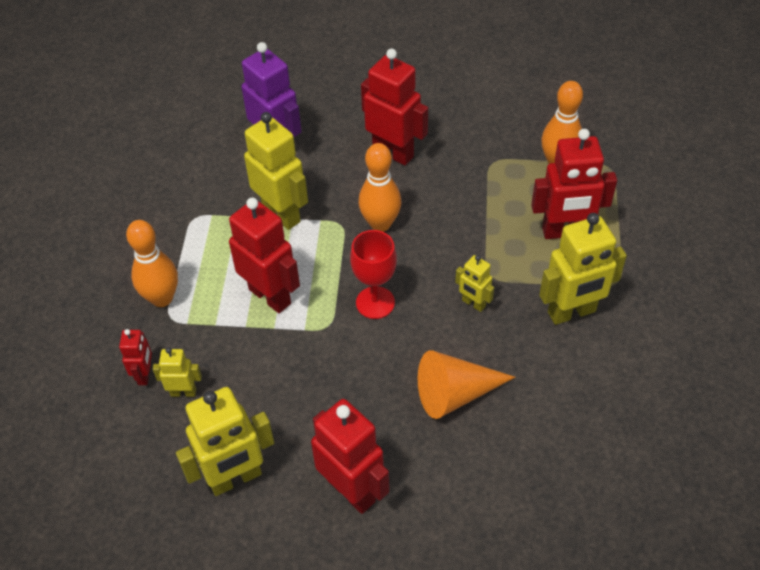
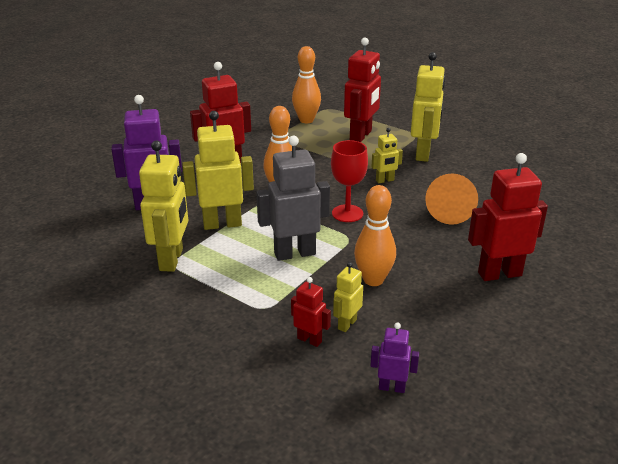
camera: 60 degrees left, 20 degrees down
(114, 467) = (392, 387): none -> purple robot
(162, 298) = (238, 306): orange bowling pin -> orange bowling pin (373, 280)
(235, 478) = (452, 323): yellow robot -> yellow robot (172, 259)
(270, 296) = (294, 253): red robot -> grey robot

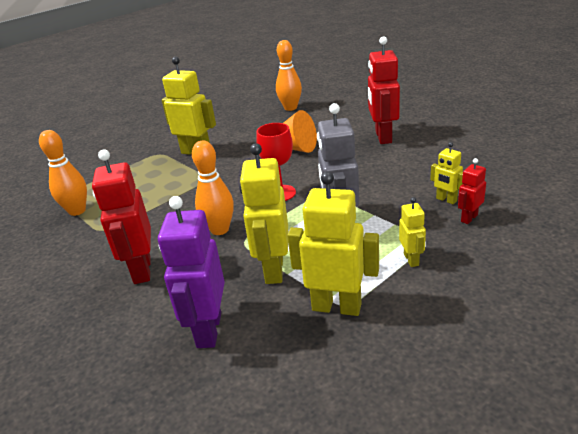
camera: 75 degrees left, 0 degrees up
(361, 136) = (139, 180): red robot -> none
(373, 280) = (386, 185): orange bowling pin -> orange bowling pin (290, 108)
(385, 180) = (232, 172): yellow robot -> yellow robot (411, 259)
(392, 387) = (518, 185): purple robot -> none

